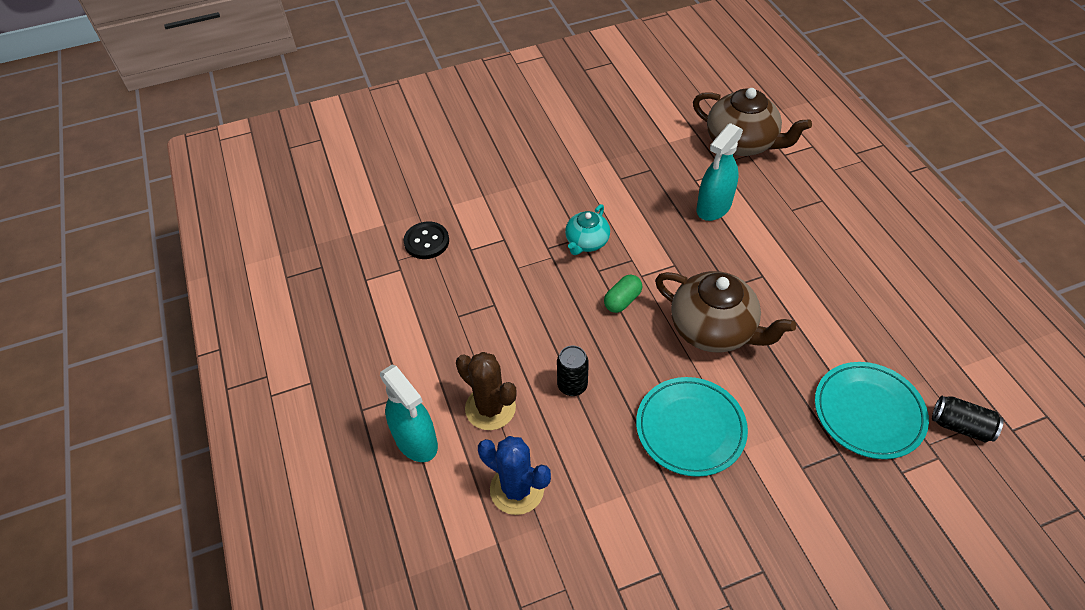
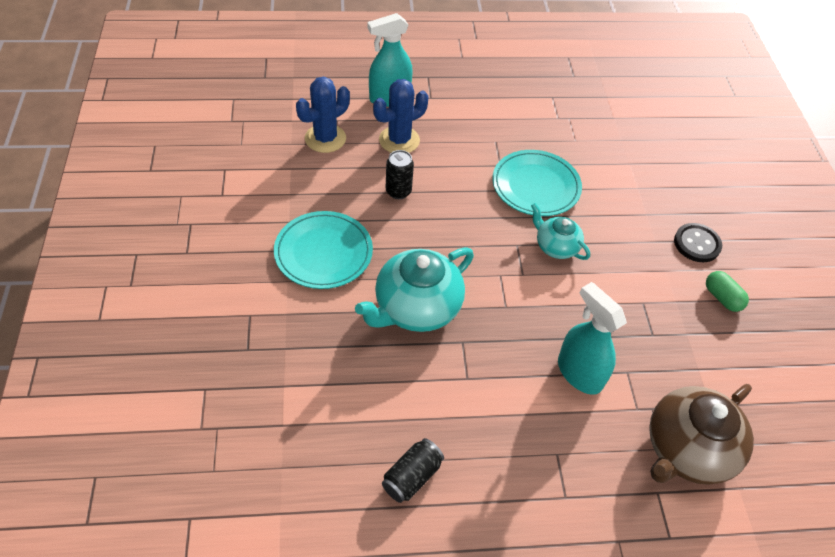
camera: 100 degrees right, 0 degrees up
(426, 241) = (586, 139): black button -> black button (697, 244)
(490, 408) = (399, 140): brown cactus -> blue cactus
(622, 300) = (475, 251): green capsule -> green capsule (722, 298)
(713, 329) = (416, 308): brown teapot -> turquoise teapot
(868, 412) = (273, 393): turquoise plate -> turquoise plate (535, 186)
(960, 426) = (219, 469): black can -> black can (412, 477)

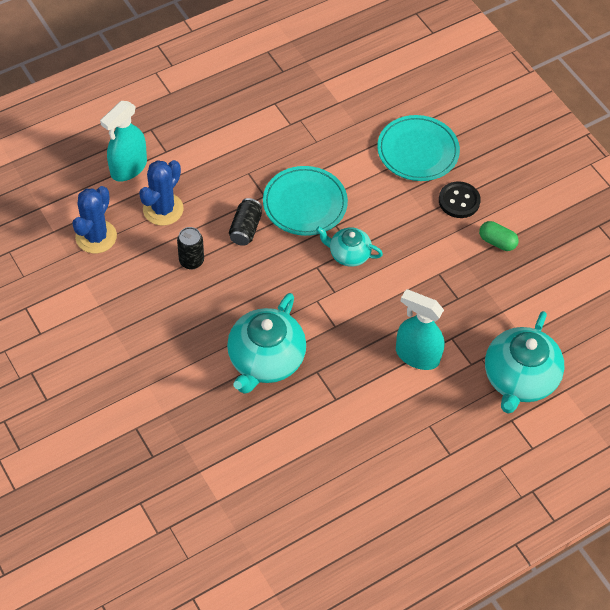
camera: 25 degrees left, 5 degrees up
(323, 253) = (162, 347): turquoise plate -> turquoise plate (417, 151)
(412, 477) = (335, 492): black can -> black can (245, 229)
(687, 450) = (519, 379): brown teapot -> turquoise teapot

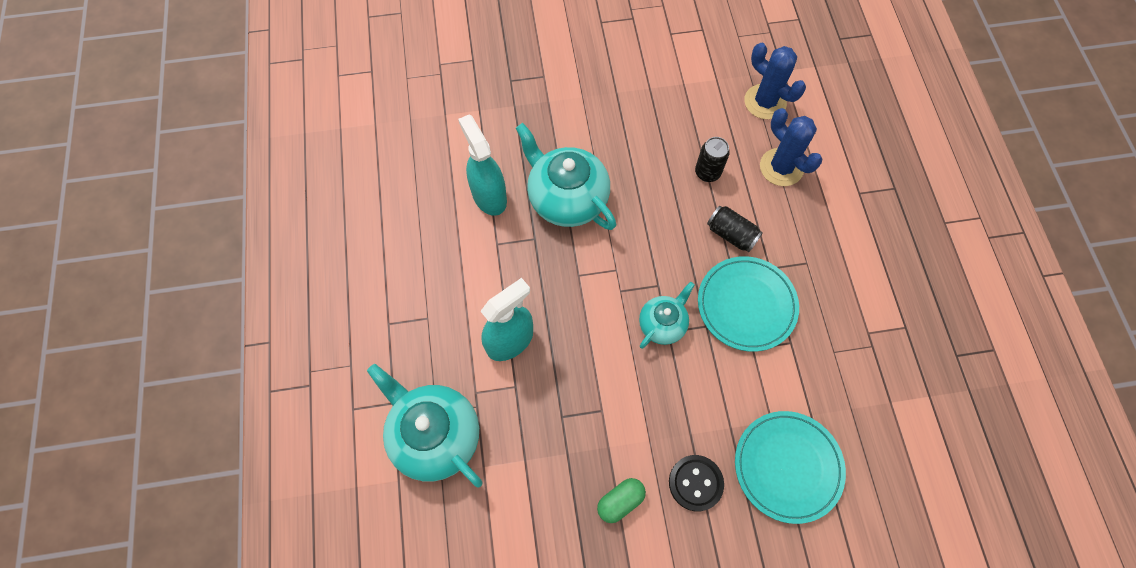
camera: 115 degrees right, 10 degrees up
(128, 168) = (845, 152): turquoise spray bottle -> turquoise spray bottle (489, 196)

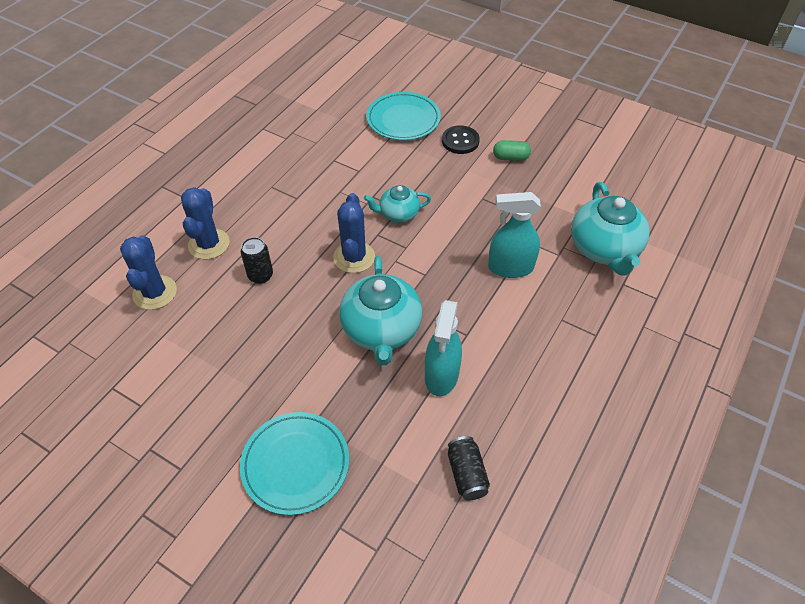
camera: 140 degrees left, 15 degrees down
(653, 246) = (354, 257): none -> blue cactus
(731, 234) = (295, 230): black can -> black can (466, 474)
(746, 305) = (335, 190): turquoise plate -> turquoise plate (295, 464)

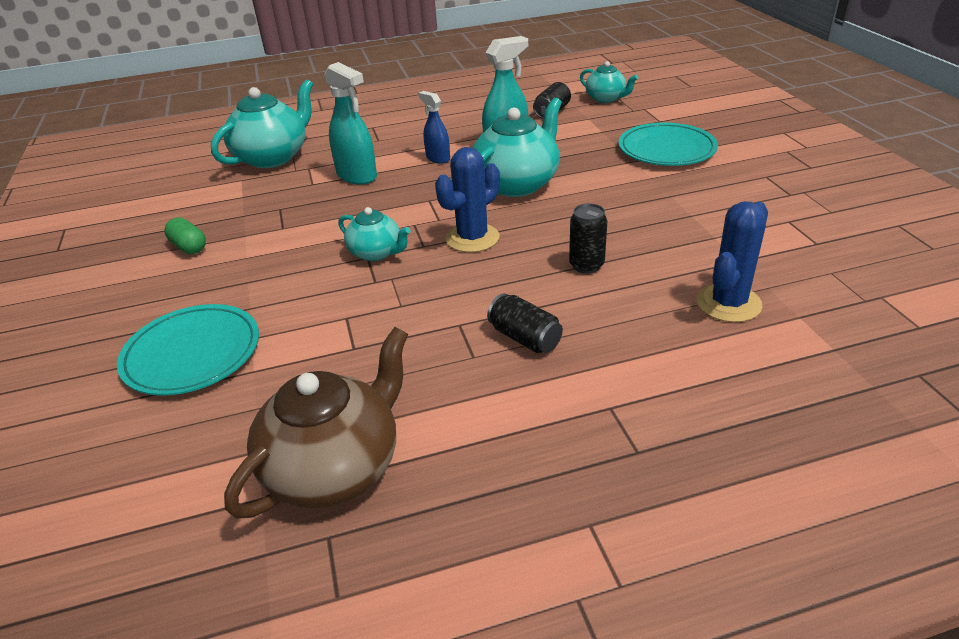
camera: 135 degrees left, 15 degrees down
(209, 244) = (622, 325): blue cactus -> none
(255, 209) = (525, 338): none -> black can
(279, 120) = (335, 467): none -> brown teapot
(438, 550) = (606, 98): none -> turquoise teapot
(460, 141) = (193, 289): black button -> none
(480, 325) = (438, 158): none -> blue spray bottle

